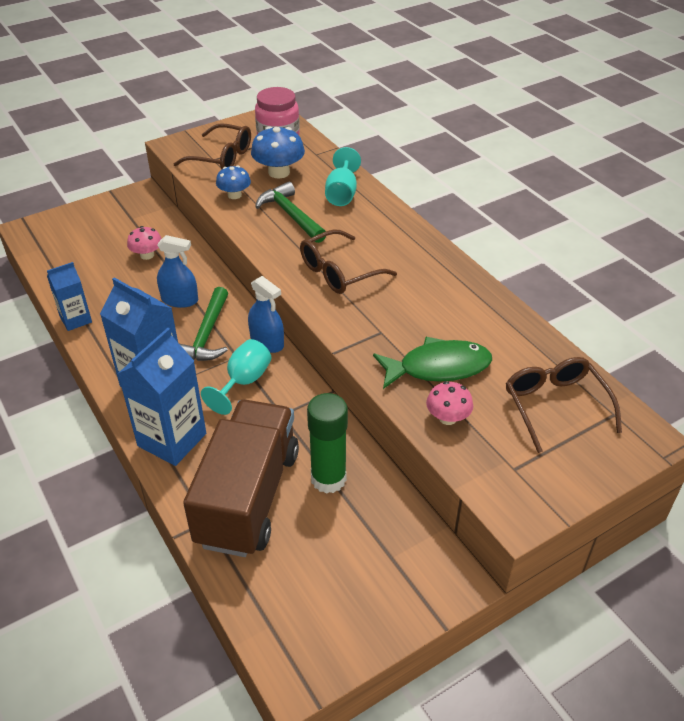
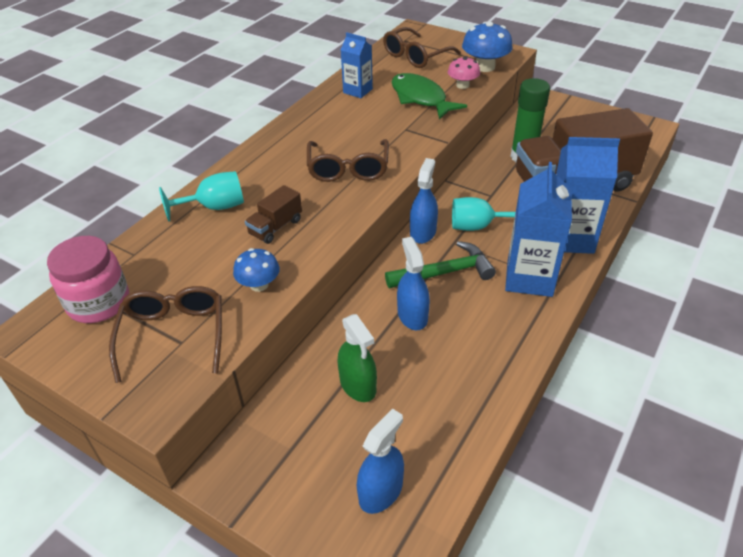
camera: 115 degrees left, 0 degrees up
(69, 241) = (380, 491): none -> blue spray bottle
(76, 319) = (505, 385): blue carton -> blue carton (357, 91)
(147, 255) = (358, 385): pink mushroom -> green spray bottle
(279, 172) = (190, 268): blue mushroom -> blue mushroom (485, 67)
(291, 215) = (275, 227): green hammer -> brown truck
(338, 272) = (348, 169): brown glasses -> brown glasses turned 60 degrees clockwise

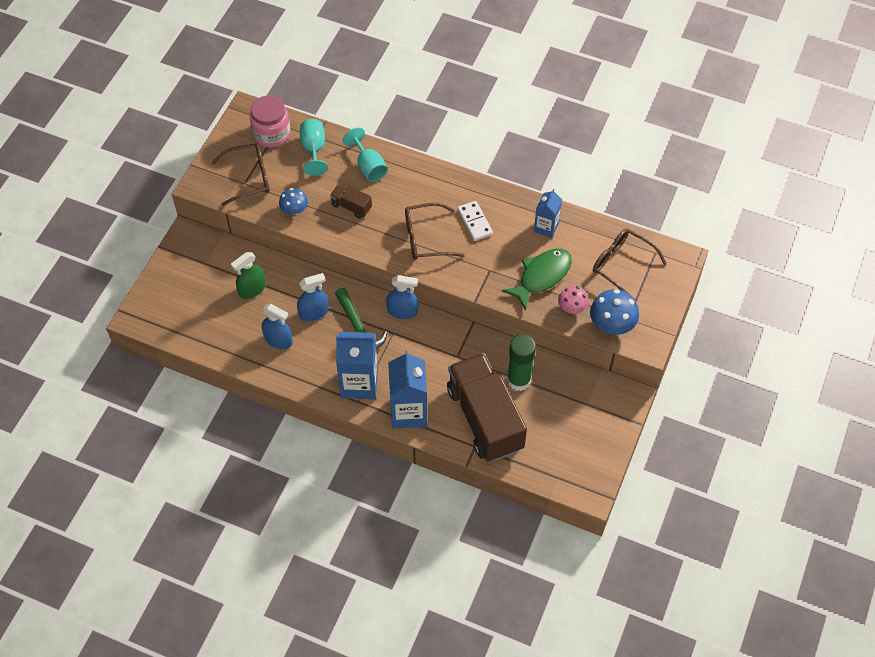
camera: 80 degrees right, 15 degrees up
(335, 133) = (475, 222): none -> white domino
(380, 491) = (181, 310): blue spray bottle -> blue spray bottle (278, 340)
(478, 226) = (414, 348): turquoise goblet -> turquoise goblet (314, 149)

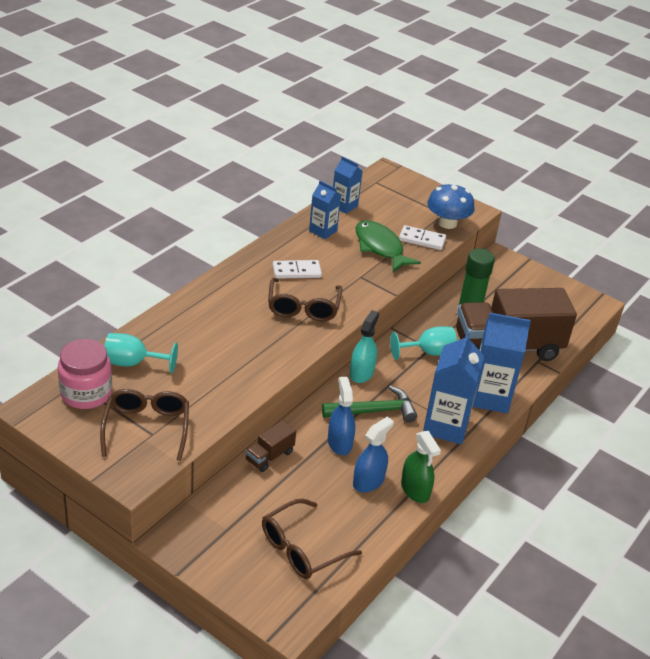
camera: 80 degrees left, 20 degrees down
(252, 289) = (286, 490): green spray bottle -> green spray bottle (415, 490)
(294, 210) = (217, 398): blue mushroom -> none
(351, 206) = (234, 351): brown truck -> brown truck (269, 456)
(368, 166) = (183, 326): turquoise goblet -> turquoise goblet (428, 352)
(402, 311) = (361, 373): blue spray bottle -> turquoise spray bottle
(572, 307) = (422, 239): pink mushroom -> white domino
(597, 235) = (344, 206): none -> blue carton
(621, 265) = (383, 202): brown glasses -> brown glasses (301, 549)

